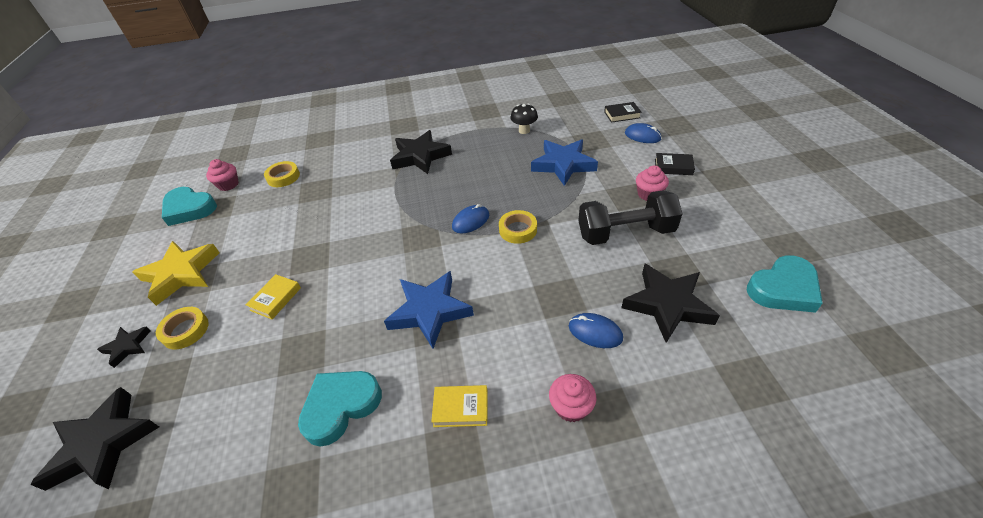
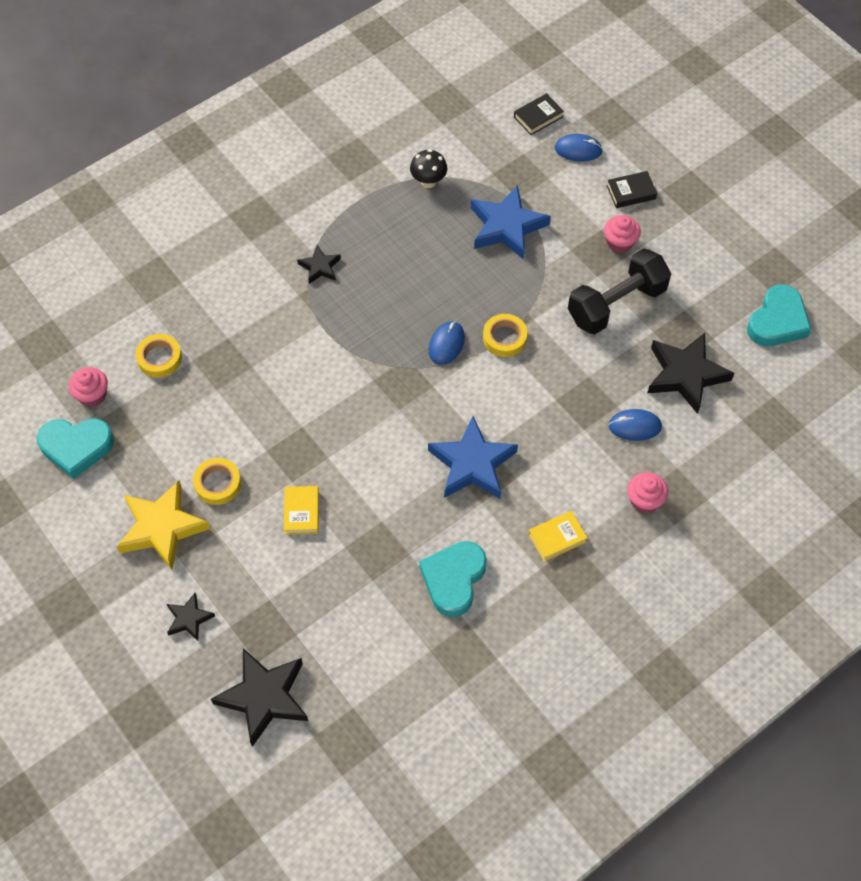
camera: 30 degrees left, 15 degrees up
(185, 330) = (235, 580): yellow tape -> yellow tape (218, 483)
(420, 156) = (320, 267): black star -> black star, size x0.52

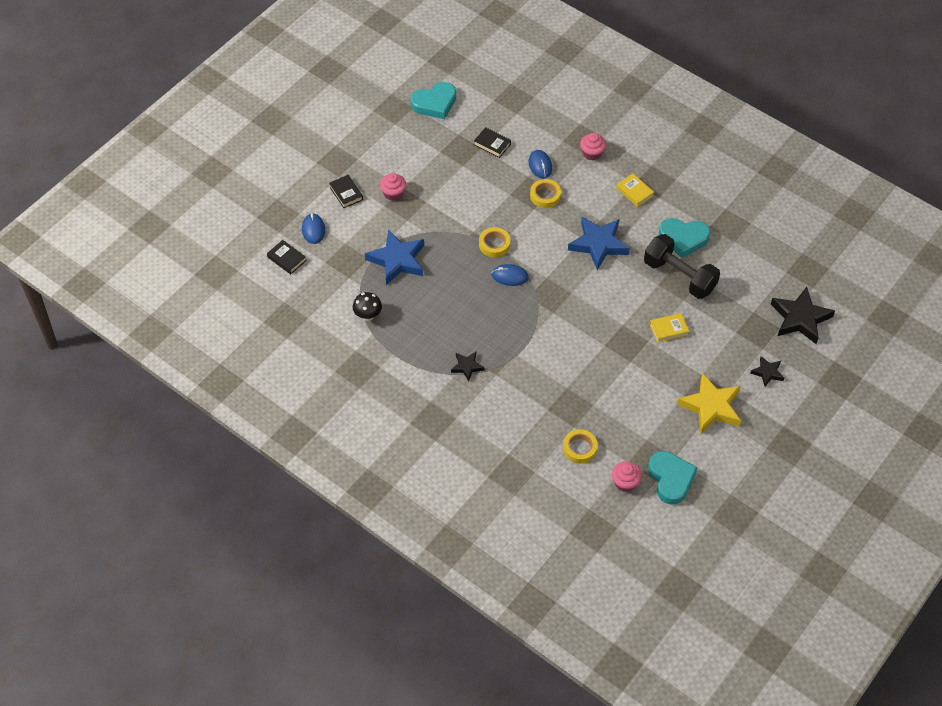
camera: 105 degrees left, 5 degrees down
(218, 483) = (666, 383): yellow tape -> yellow tape (545, 196)
(616, 304) = (447, 188): black dumbbell -> black dumbbell (679, 276)
(686, 375) = (492, 144): black star -> black book
(777, 321) = (434, 103): turquoise heart -> turquoise heart turned 135 degrees clockwise

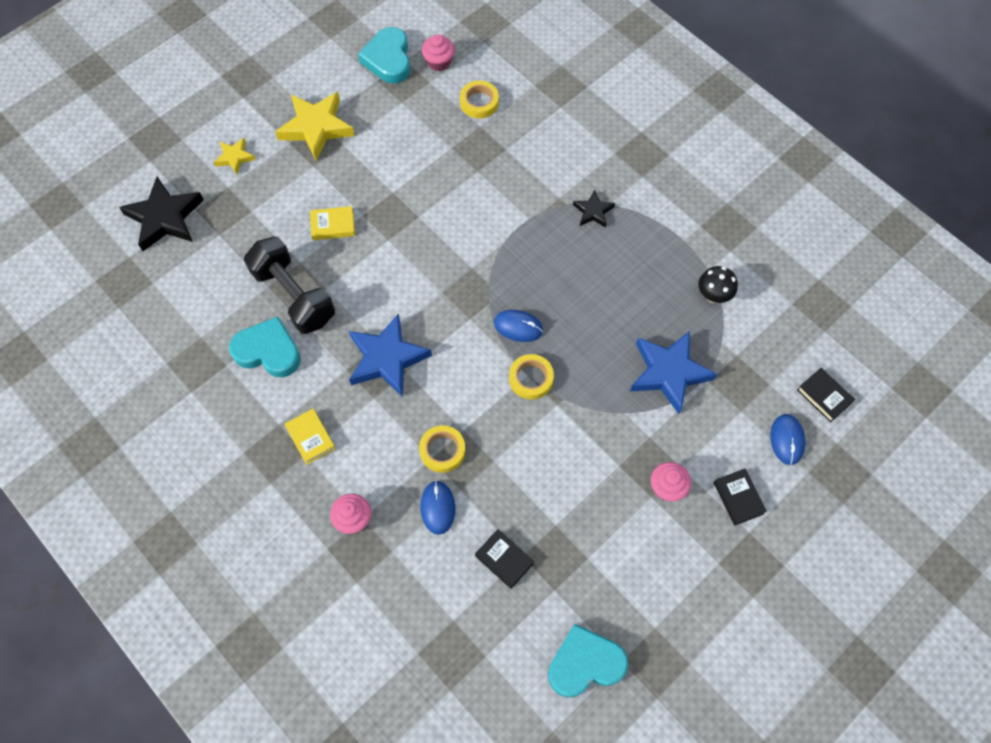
camera: 170 degrees left, 10 degrees up
(767, 372) = (234, 157): black star -> yellow star

